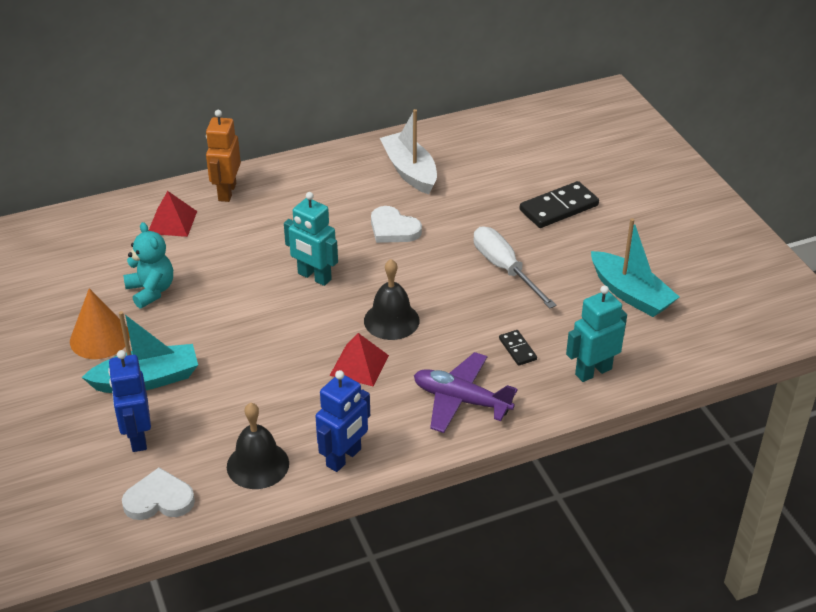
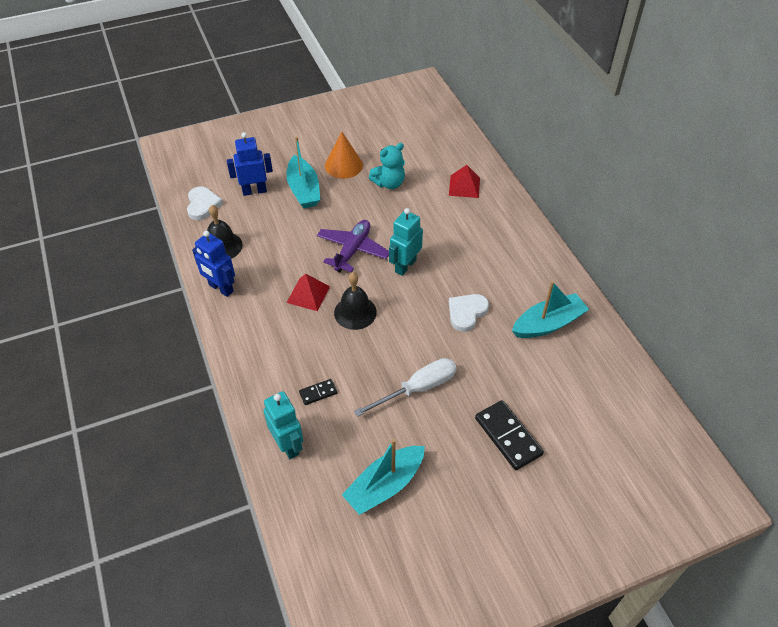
camera: 90 degrees right, 10 degrees up
(227, 192) = (503, 212): orange robot -> none
(410, 171) = (548, 324): white boat -> turquoise boat
(461, 400) = (266, 354): purple plane -> purple plane (352, 250)

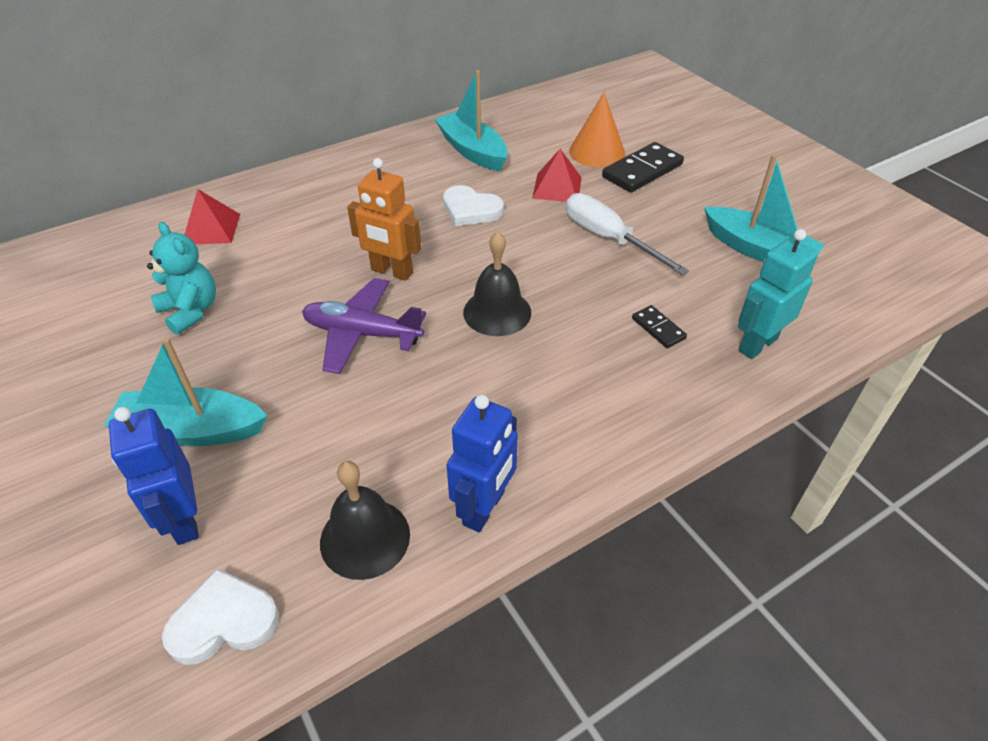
camera: 100 degrees left, 5 degrees down
(303, 190) = (192, 430): turquoise boat -> turquoise boat turned 150 degrees counterclockwise
(308, 294) = (472, 373): red pyramid -> red pyramid (557, 187)
(343, 165) = (125, 380): orange cone -> orange cone (597, 152)
(405, 266) = (391, 272): turquoise robot -> orange robot

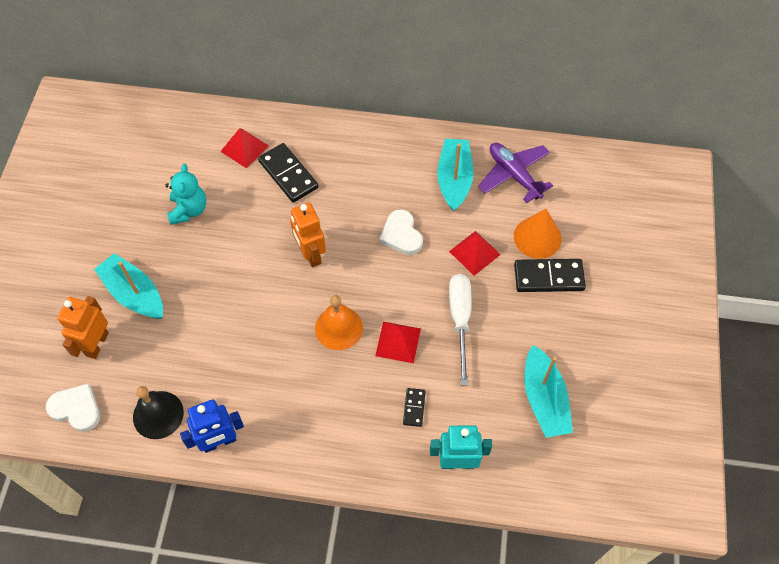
camera: 40 degrees right, 15 degrees up
(184, 519) = (97, 344): blue robot -> orange robot
(290, 225) = (288, 174): none -> black domino
(362, 334) = (257, 290): purple plane -> purple plane (514, 175)
(497, 312) = (338, 328): black bell -> orange bell
(572, 287) = (398, 342): none -> red pyramid

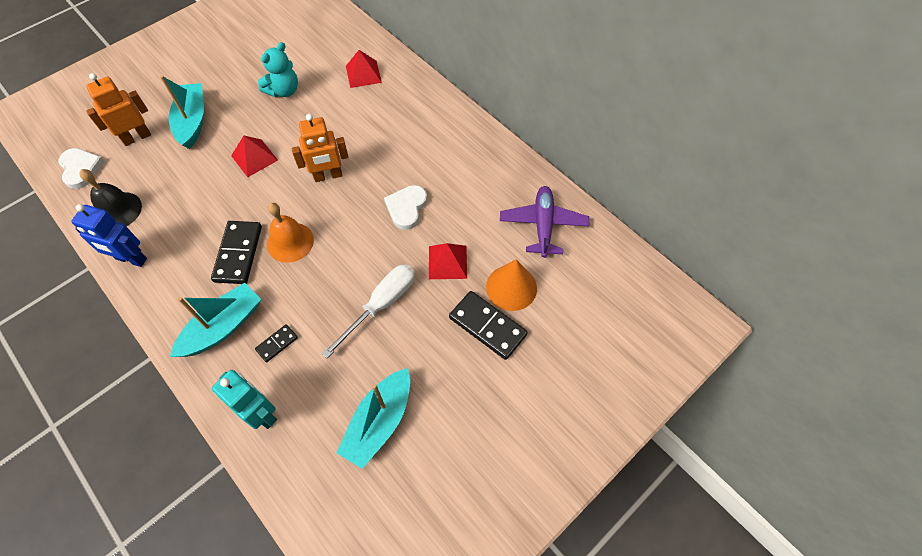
camera: 40 degrees right, 0 degrees up
(288, 174) = (373, 110): black domino -> black domino (238, 254)
(310, 254) = (328, 176): orange robot -> orange robot turned 120 degrees counterclockwise
(398, 342) = (319, 285): red pyramid -> red pyramid (254, 157)
(454, 180) = (490, 196): turquoise boat -> turquoise boat (223, 327)

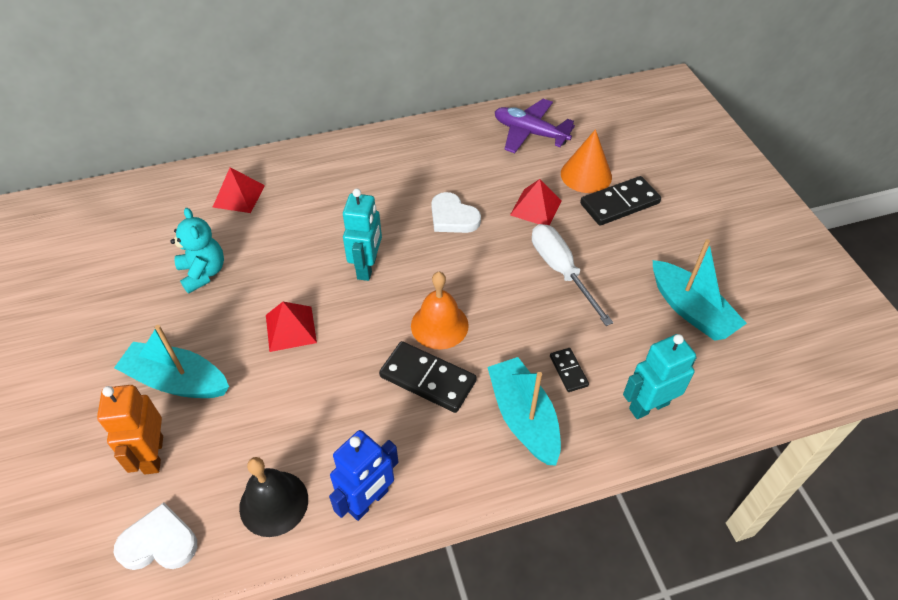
camera: 65 degrees left, 10 degrees down
(328, 176) = (367, 267): orange robot -> turquoise robot

